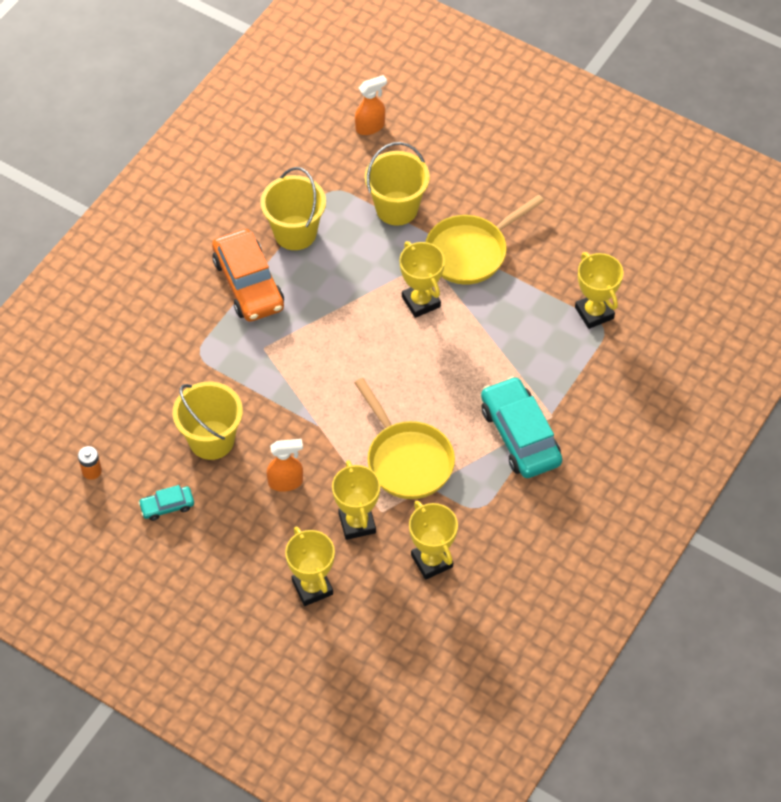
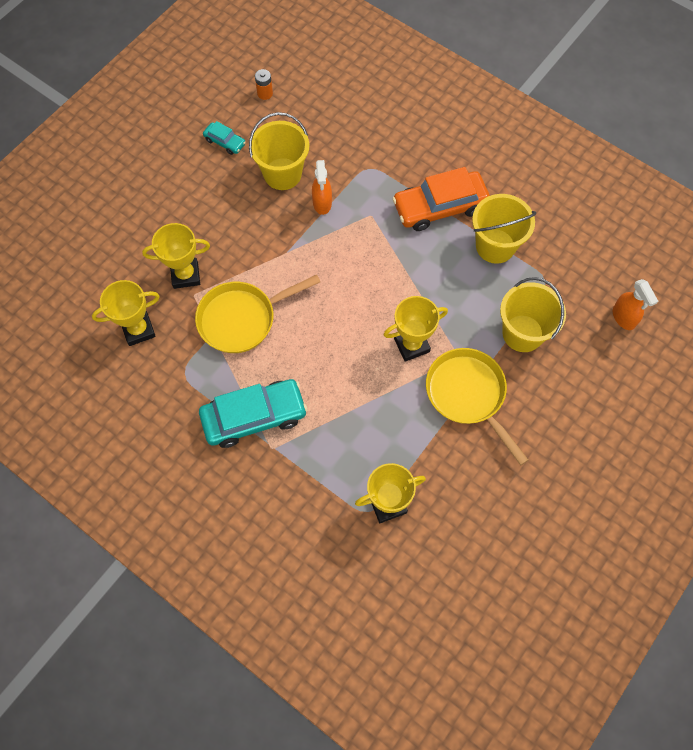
camera: 95 degrees right, 10 degrees up
(167, 506) = (225, 142): turquoise car -> turquoise car turned 135 degrees clockwise
(286, 482) = (234, 225): orange spray bottle -> orange spray bottle (322, 203)
(312, 587) = (132, 238): yellow trophy -> none

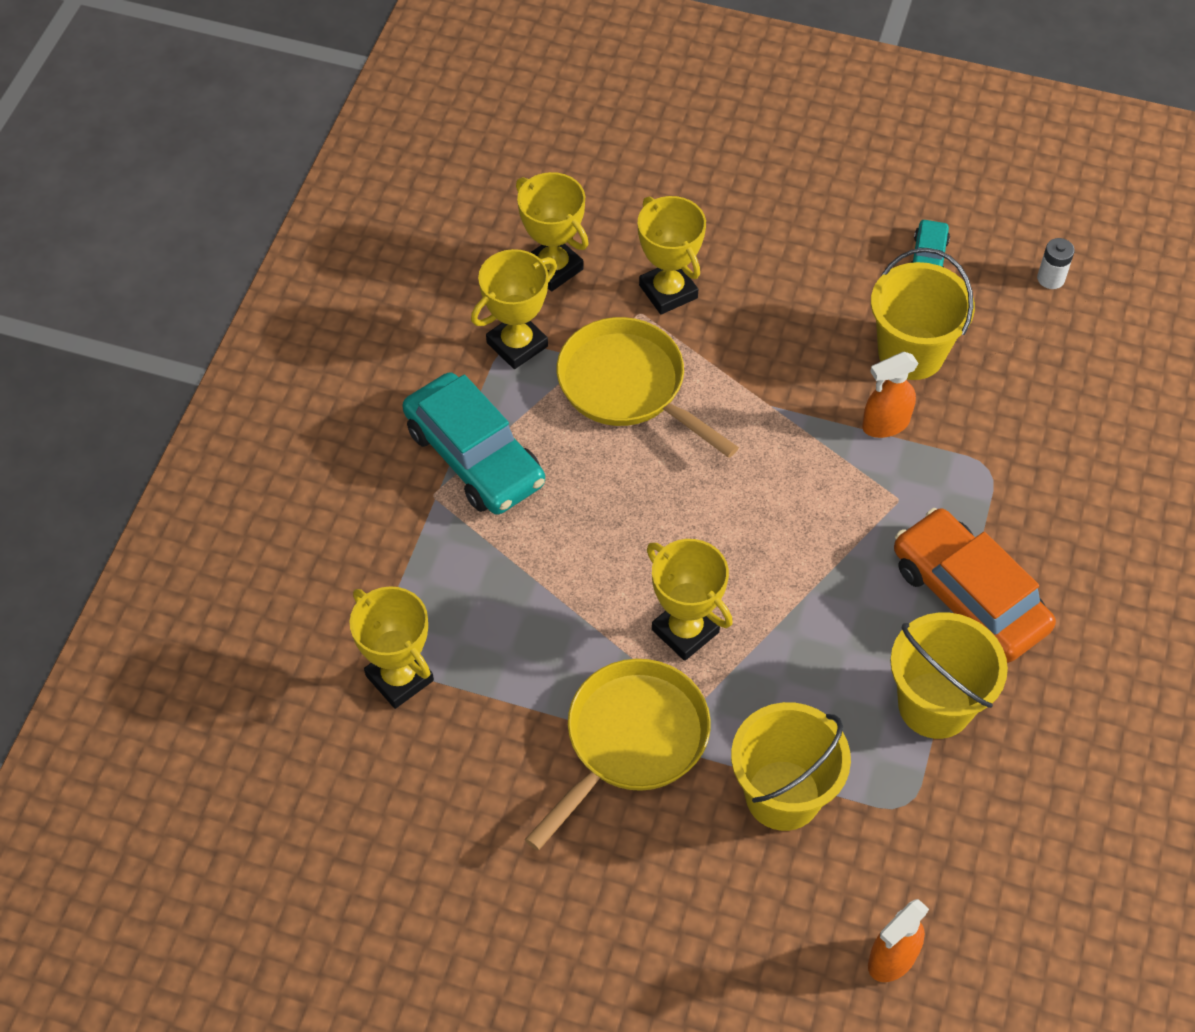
camera: 70 degrees right, 10 degrees down
(185, 368) = (517, 344): none -> yellow trophy
(265, 93) = (1050, 278): orange battery -> white battery

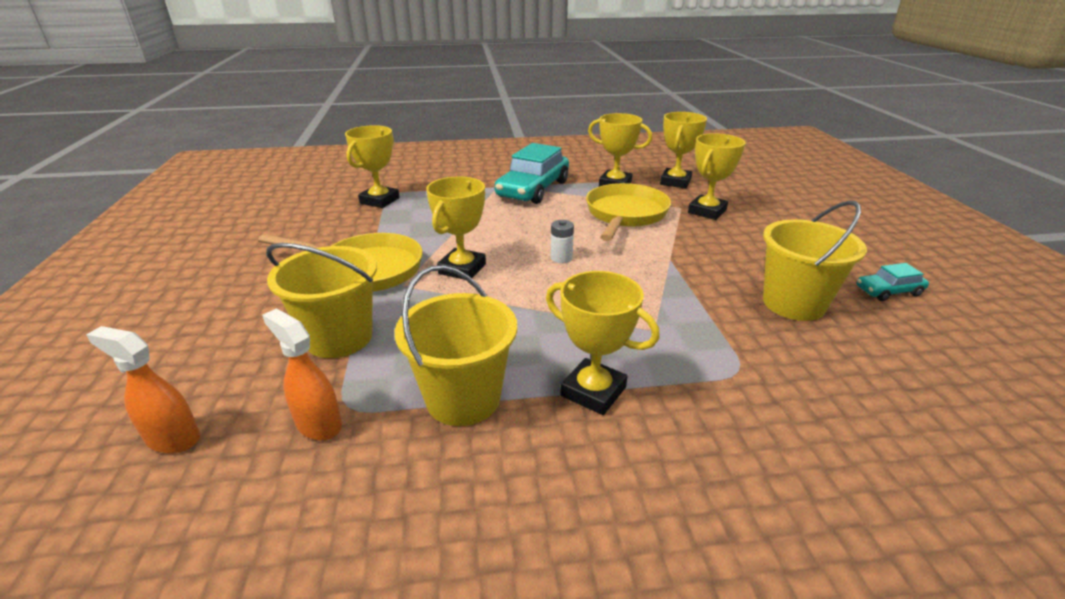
camera: 65 degrees right, 25 degrees down
(885, 424) = (714, 307): orange spray bottle -> orange spray bottle (318, 424)
(969, 596) = (593, 391): orange car -> yellow trophy
(1050, 278) = (984, 358): white battery -> white battery (561, 258)

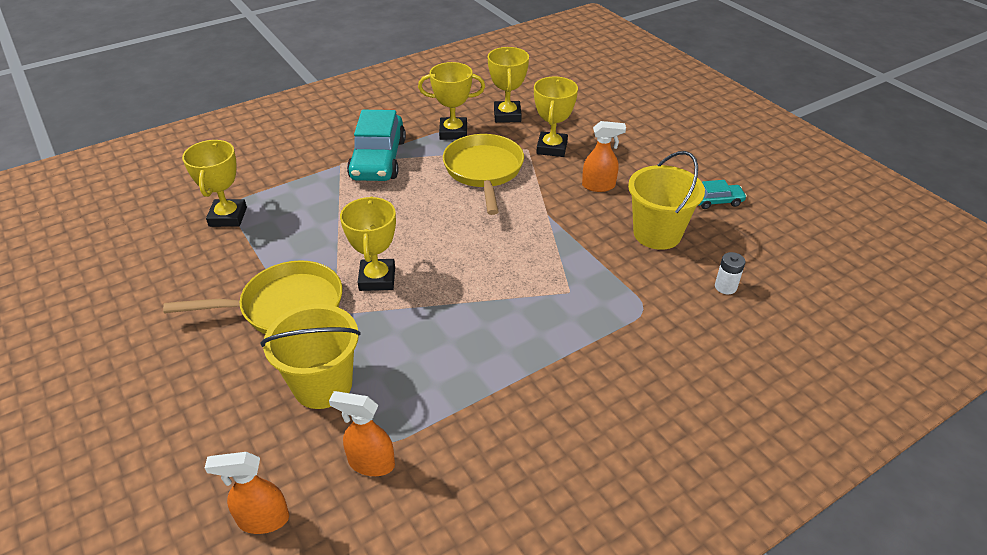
camera: 25 degrees left, 10 degrees up
(463, 399) = (465, 402): yellow bucket -> none
(561, 258) = (457, 240): white battery -> white battery (725, 287)
(593, 391) = (555, 362): yellow trophy -> none
(742, 249) = (599, 186): none -> orange spray bottle
(888, 291) = (716, 201): turquoise car -> turquoise car turned 150 degrees counterclockwise

